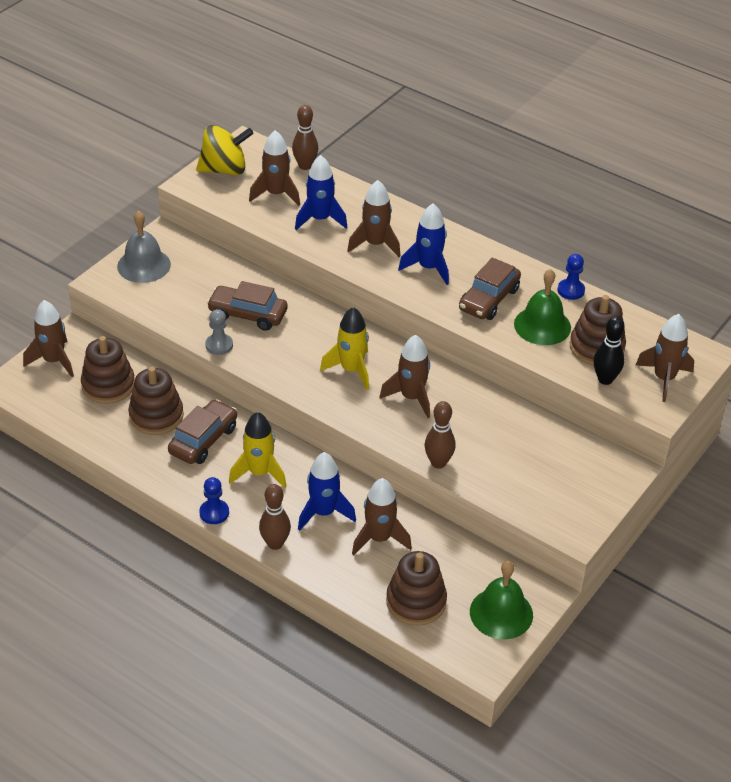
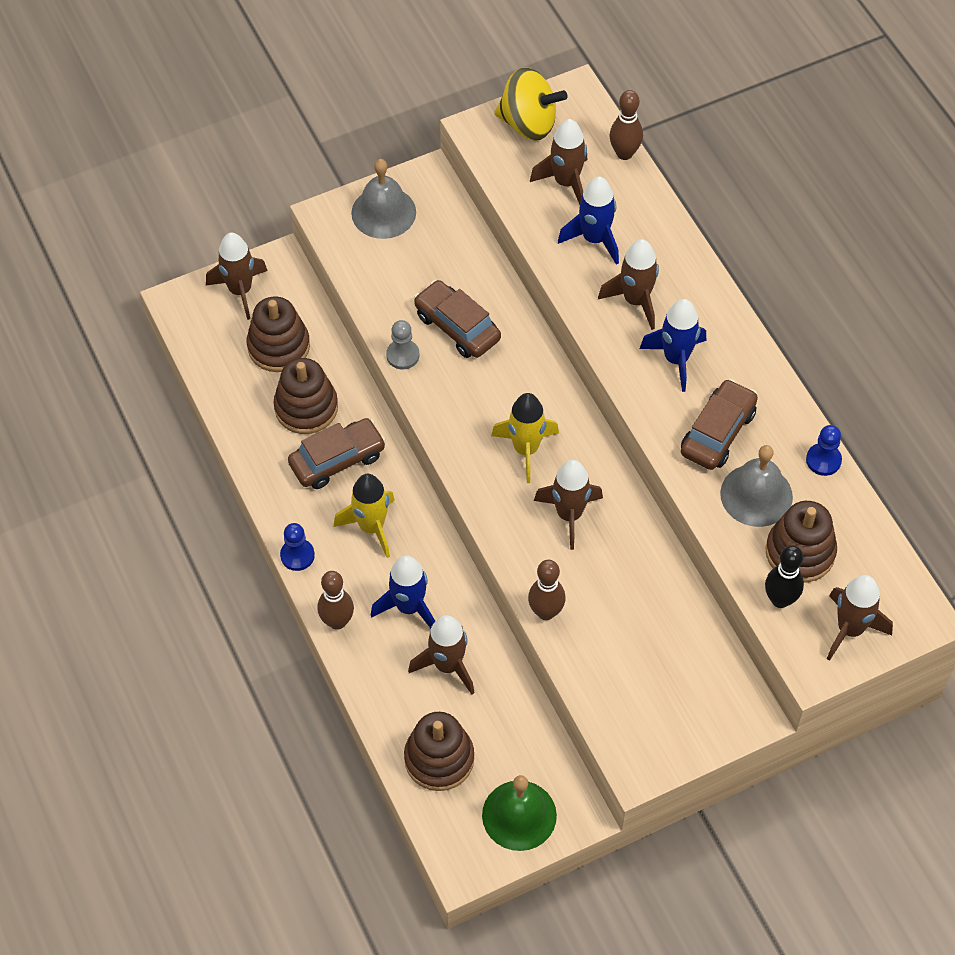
camera: 30 degrees right, 15 degrees up
(489, 299) = (717, 432): brown car -> brown car turned 150 degrees clockwise
(542, 325) = (756, 495): green bell -> grey bell

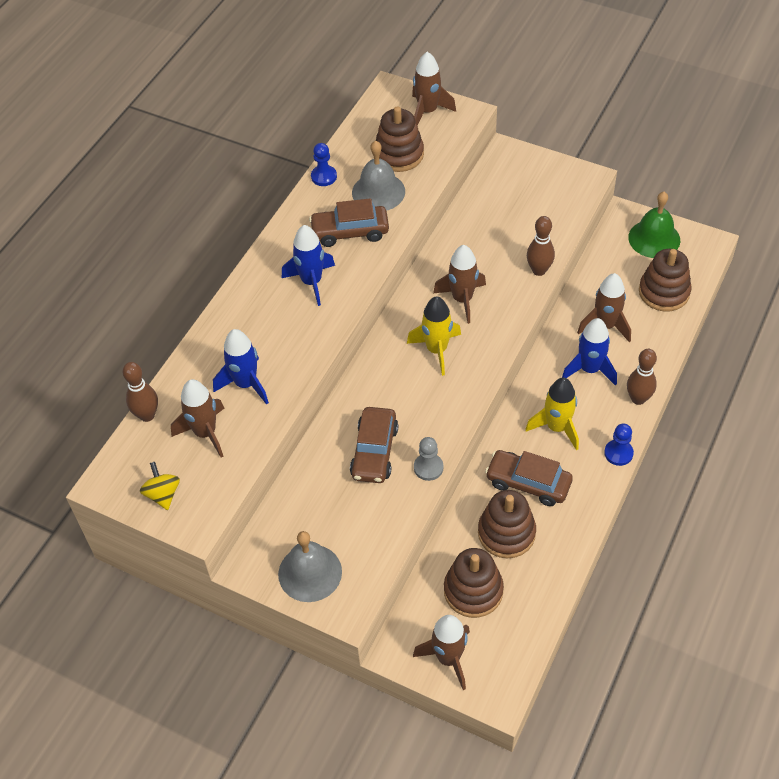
camera: 125 degrees left, 5 degrees down
(528, 123) = (163, 494): yellow spinning top -> yellow spinning top, size x0.57
(635, 301) = (281, 330): brown rocket -> none
(780, 600) = (439, 146): black bowling pin -> none

